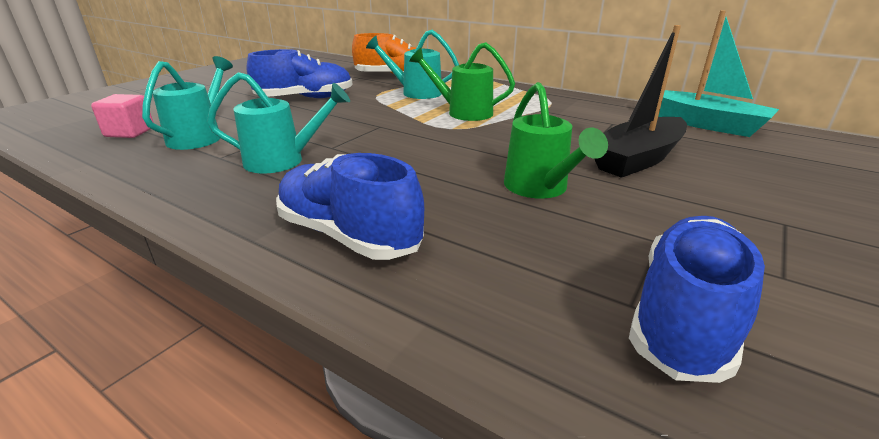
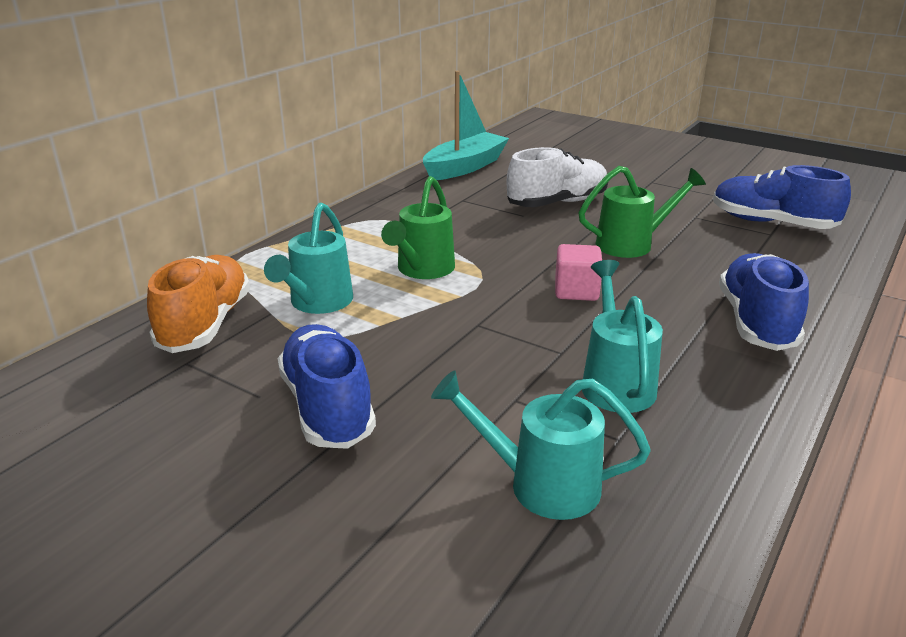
camera: 90 degrees left, 0 degrees up
(130, 132) = (532, 594): pink cube -> pink cube (576, 291)
(348, 235) = (756, 322): blue shoe -> blue shoe turned 150 degrees clockwise
(637, 159) = (557, 203): black boat -> white shoe

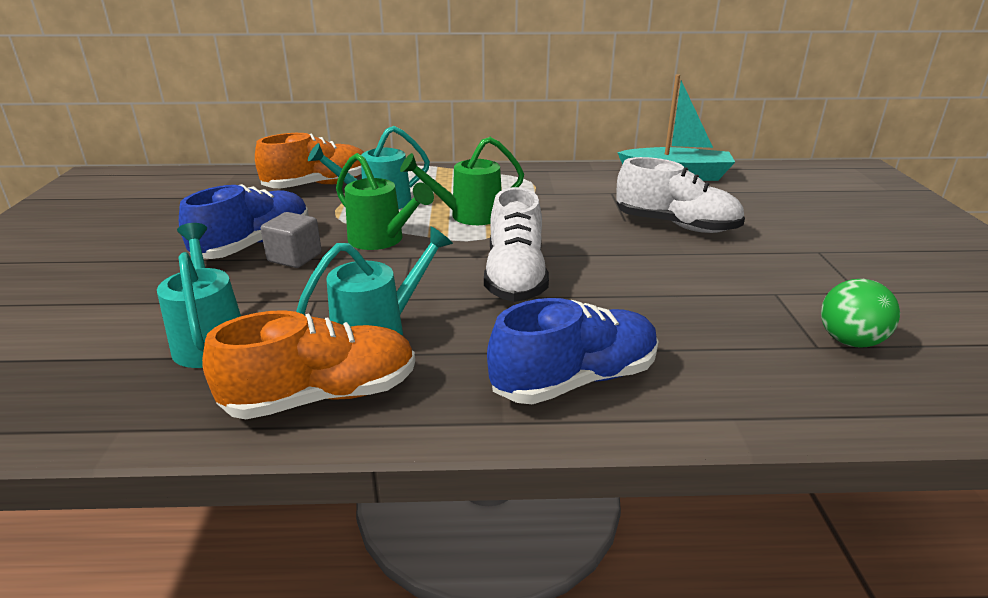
camera: 55 degrees right, 0 degrees up
(398, 388) = (295, 258): none -> grey cube
(576, 291) = (515, 277): pink cube -> white shoe
(632, 244) = (649, 278): green watering can -> green watering can (382, 240)
(705, 439) = (322, 396): none -> orange shoe
(772, 223) = (849, 341): blue shoe -> green ball

